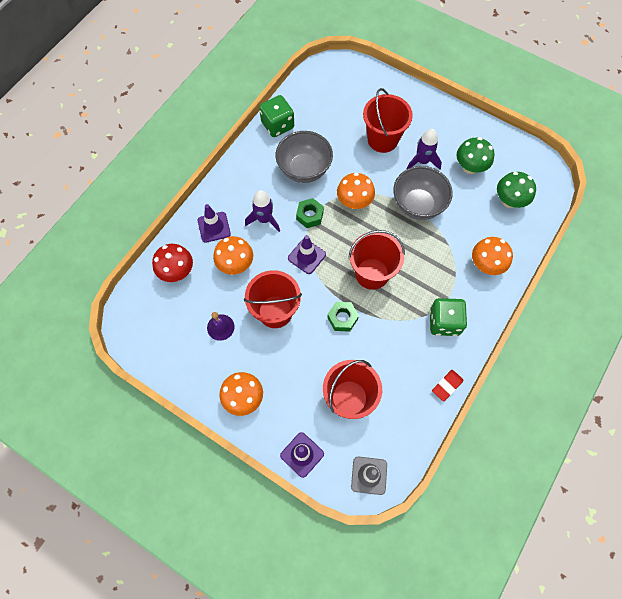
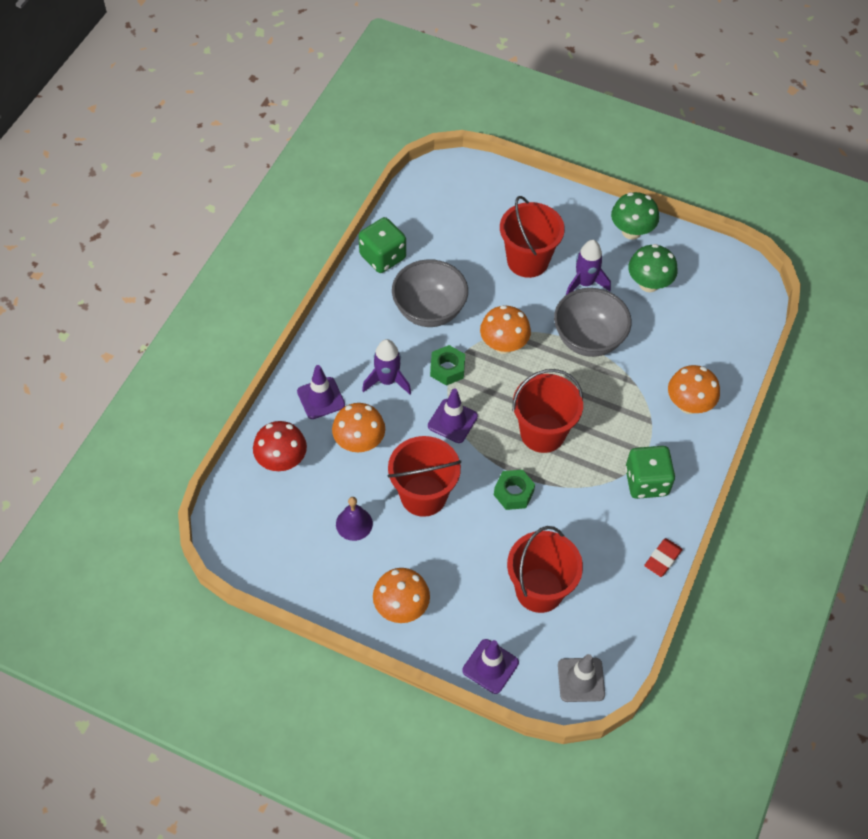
camera: 10 degrees left, 10 degrees down
(509, 201) = (706, 321): green mushroom -> green mushroom (631, 231)

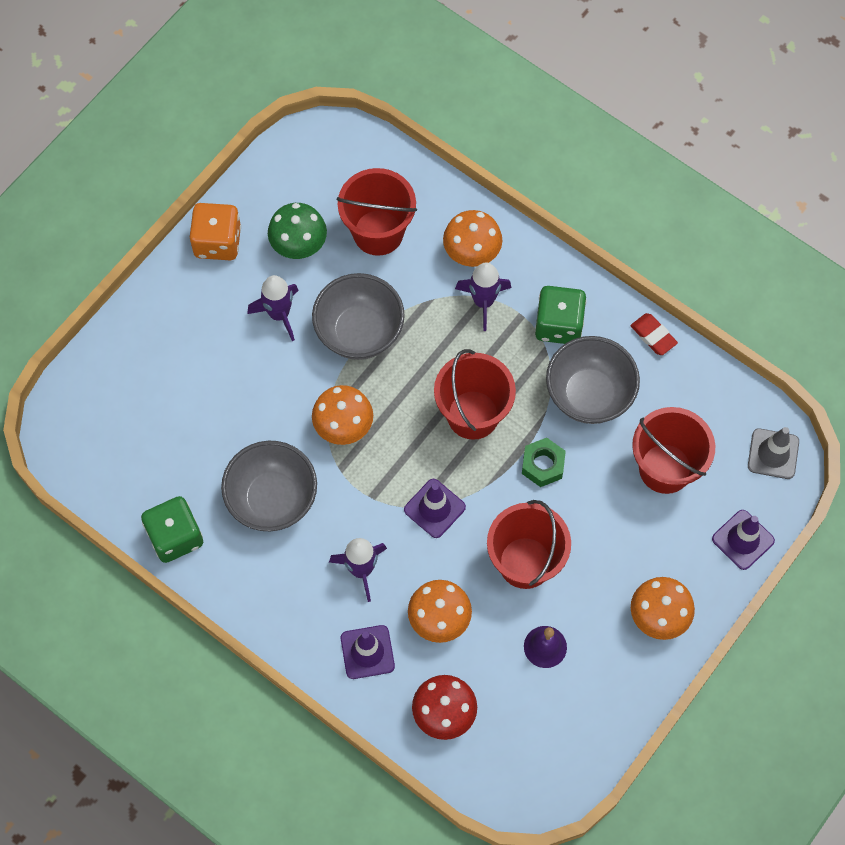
camera: 75 degrees left, 10 degrees up
(447, 369) = (361, 497): green nut -> none
(527, 260) = (228, 369): red bucket -> red bucket (378, 232)
(589, 517) = (589, 395): none -> grey bowl
(631, 231) = (217, 242): green mushroom -> orange dice
(647, 421) = (483, 301): none -> purple rocket

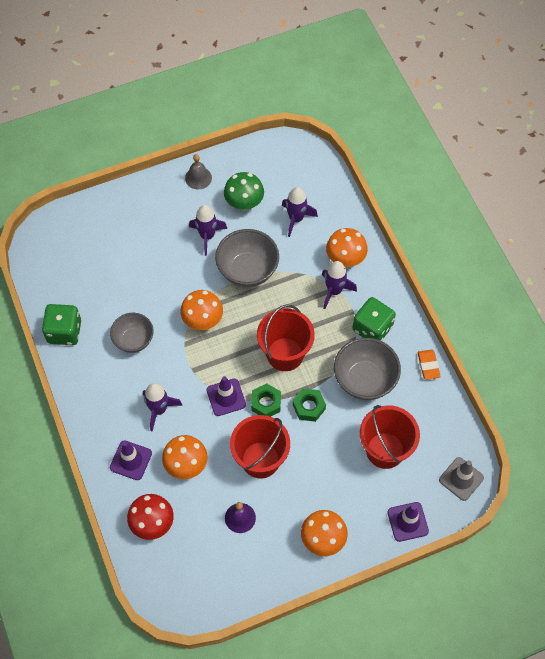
camera: 30 degrees right, 5 degrees down
(217, 242) = (198, 178): orange dice -> grey bell
(272, 499) = (134, 340): grey bowl -> grey bowl, size x0.66
(378, 232) = (296, 219): red bucket -> purple rocket
(488, 489) = (266, 403): none -> green nut
(653, 336) = (428, 365): red eraser -> orange eraser

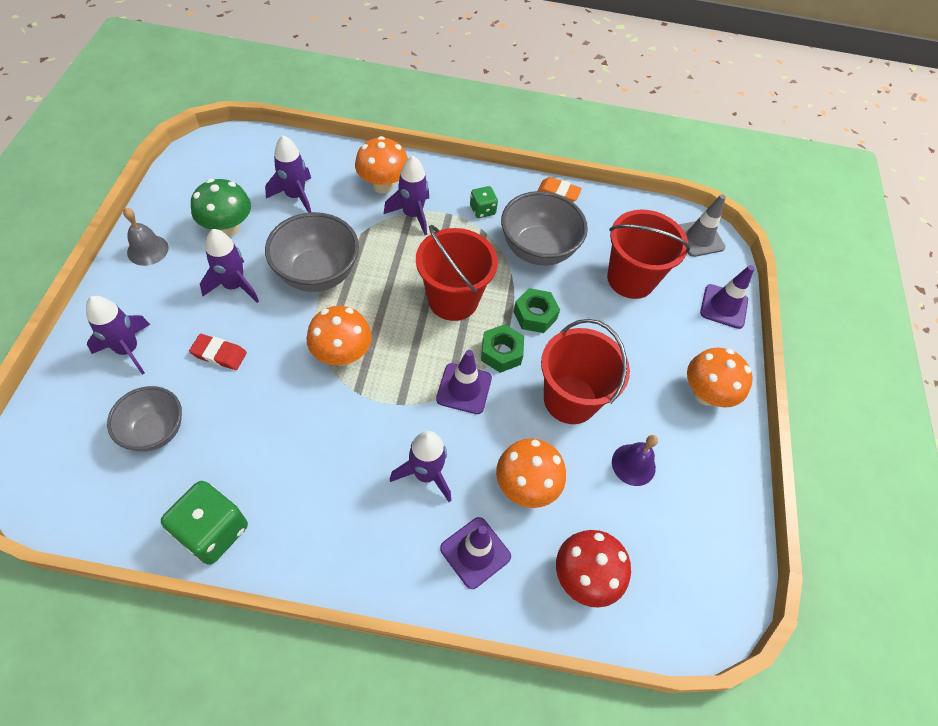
camera: 65 degrees left, 5 degrees down
(132, 219) = (128, 349): none -> purple rocket
(134, 340) = (303, 447): grey bowl -> grey bowl (155, 431)
(159, 262) = (219, 354): none -> red eraser
(372, 328) = (482, 210): green dice -> green dice, size x0.55

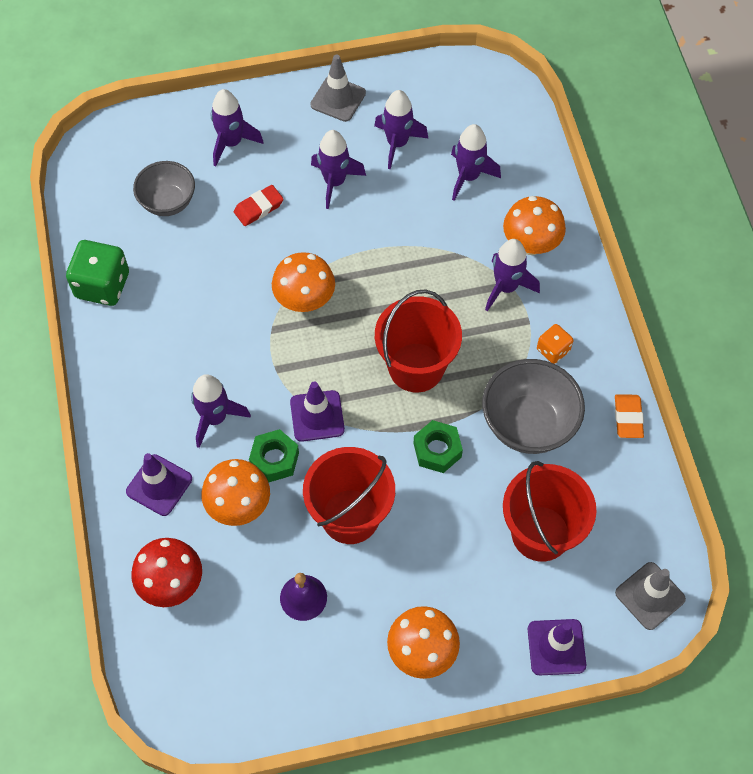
camera: 75 degrees right, 5 degrees up
(147, 250) = (338, 99): grey bell -> grey traffic cone
(219, 354) = (258, 208): red eraser -> red eraser turned 60 degrees clockwise
(228, 228) = (397, 143): green mushroom -> purple rocket
(317, 274) = (384, 239): grey bowl -> none
(482, 210) = (553, 350): green dice -> orange dice
(501, 352) = (374, 434): green nut -> green nut (274, 459)

